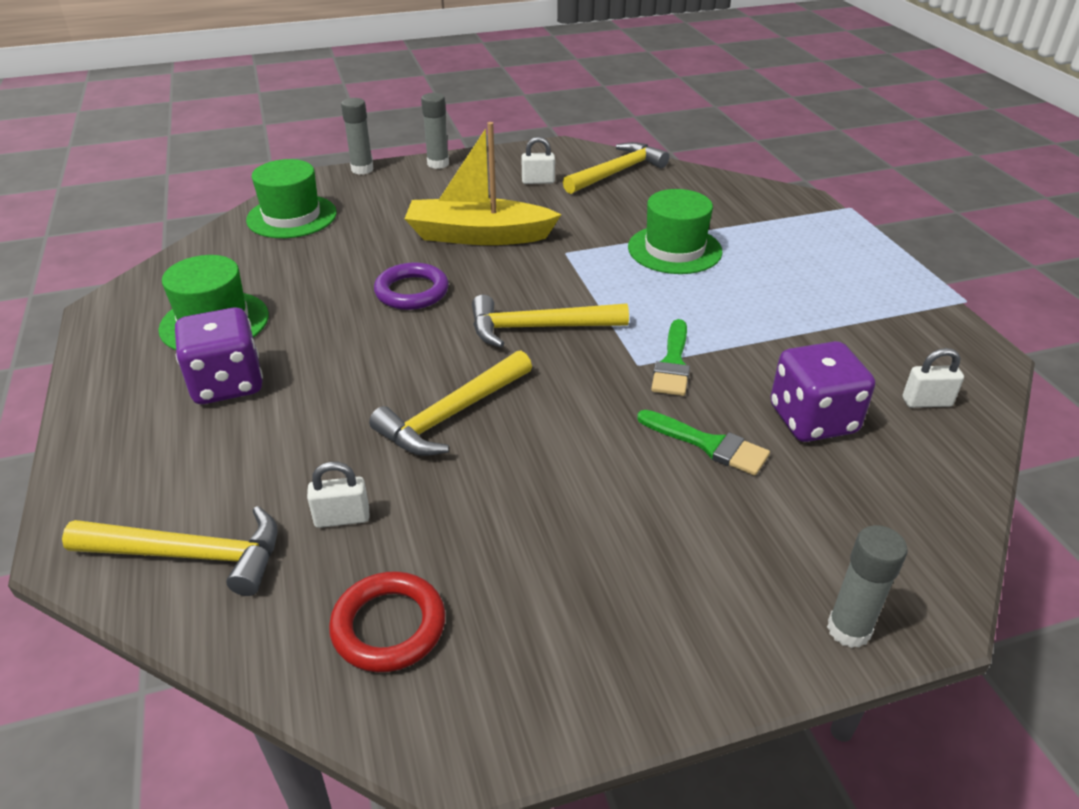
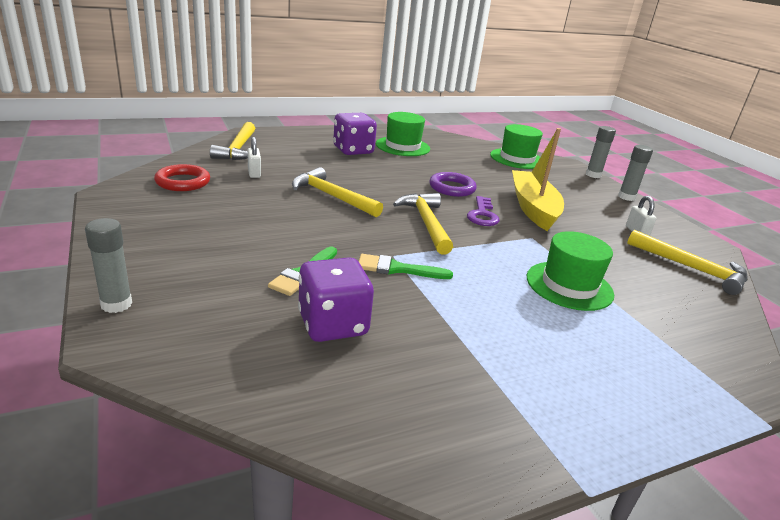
camera: 80 degrees right, 10 degrees down
(505, 278) = (482, 215): none -> purple key
(926, 402) = (364, 401): white padlock -> none

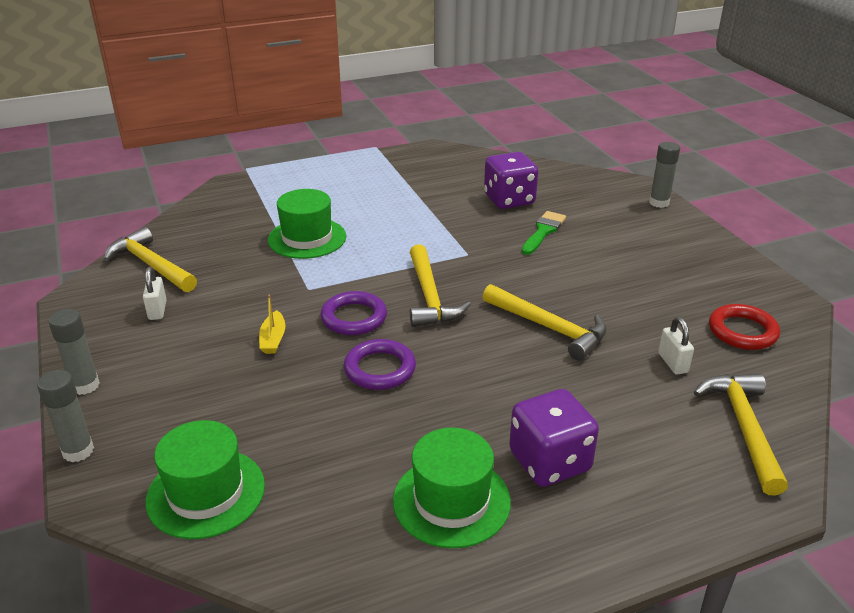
camera: 175 degrees left, 5 degrees up
(397, 269) = (464, 241): green brush -> none
(482, 215) = (354, 318): purple key -> purple ring
(533, 208) = (273, 339): yellow boat -> yellow boat, size x0.42

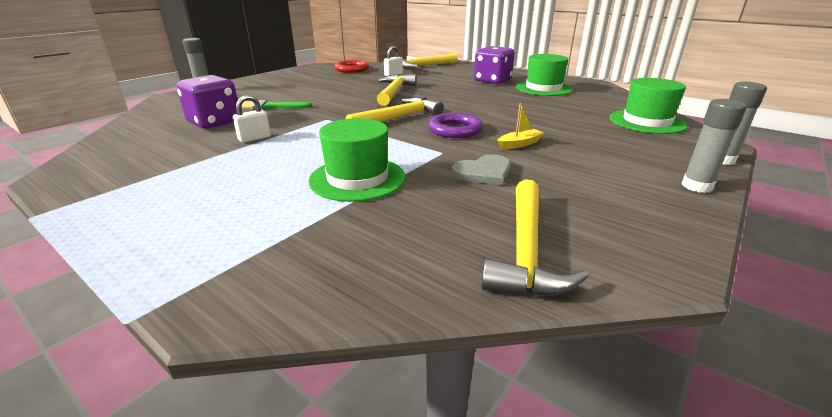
camera: 120 degrees left, 5 degrees down
(157, 310) = (577, 202): white padlock -> white padlock (254, 138)
(248, 292) = (483, 172): none -> grey heart
(380, 369) = (491, 113): purple ring -> none

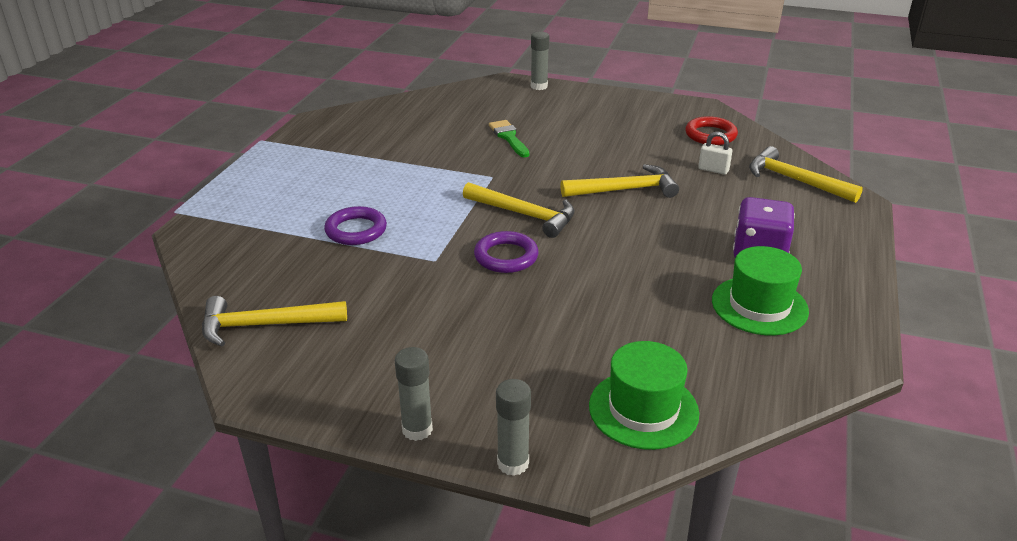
camera: 70 degrees right, 5 degrees up
(215, 122) = (446, 129): purple dice -> none
(254, 138) = (418, 160): white padlock -> none
(357, 178) = (356, 230): green hat -> purple ring
(483, 172) = (395, 290): grey heart -> none
(519, 144) = (483, 304): yellow boat -> none

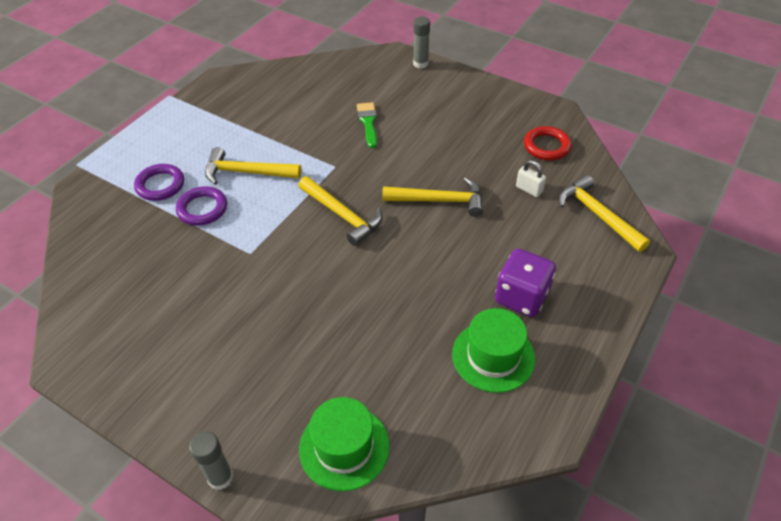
camera: 15 degrees right, 15 degrees up
(265, 325) = (97, 297): yellow hammer -> yellow hammer (247, 172)
(417, 429) = (165, 427): grey glue stick -> none
(506, 256) = (307, 260): purple ring -> purple ring (160, 185)

